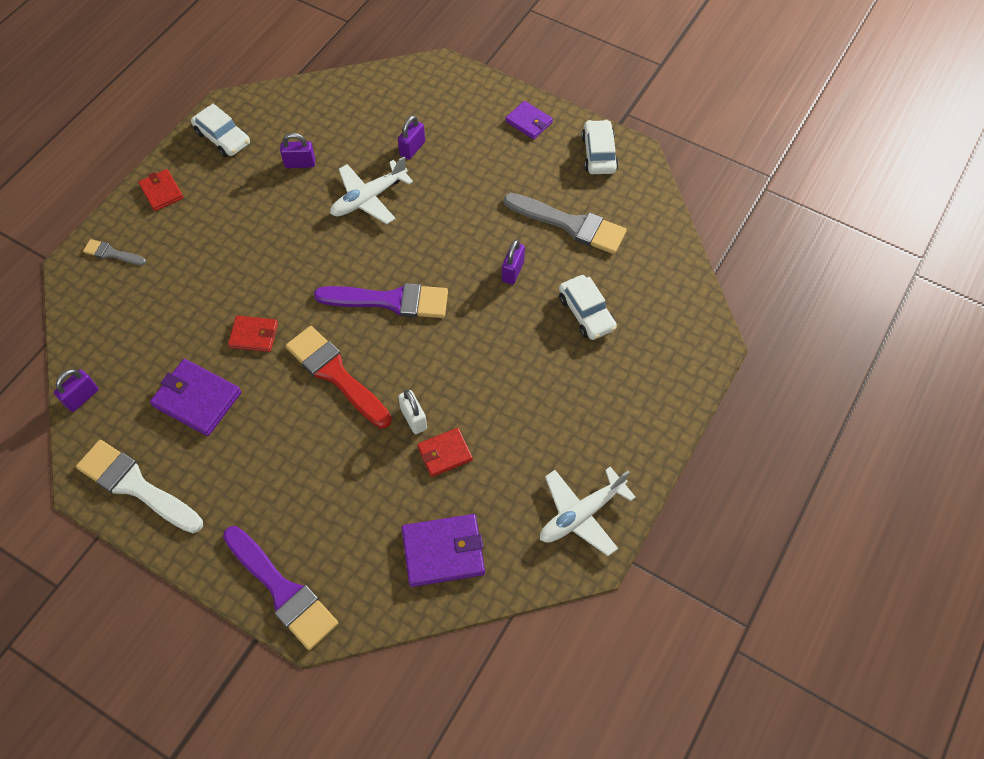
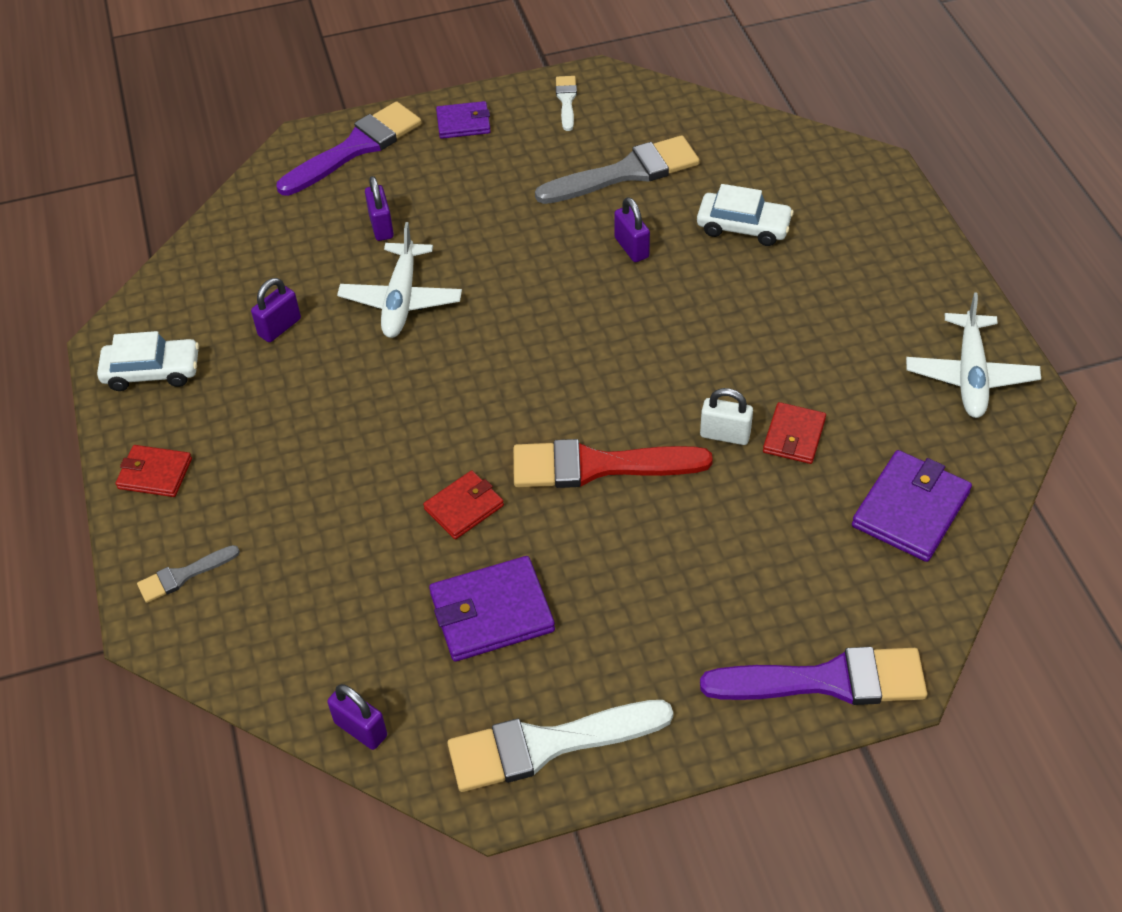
camera: 45 degrees left, 10 degrees down
(82, 397) = (361, 729): purple padlock -> purple padlock turned 45 degrees counterclockwise
(390, 301) = (555, 364): purple brush -> purple brush (355, 148)
(599, 153) = (566, 101): white car -> white brush

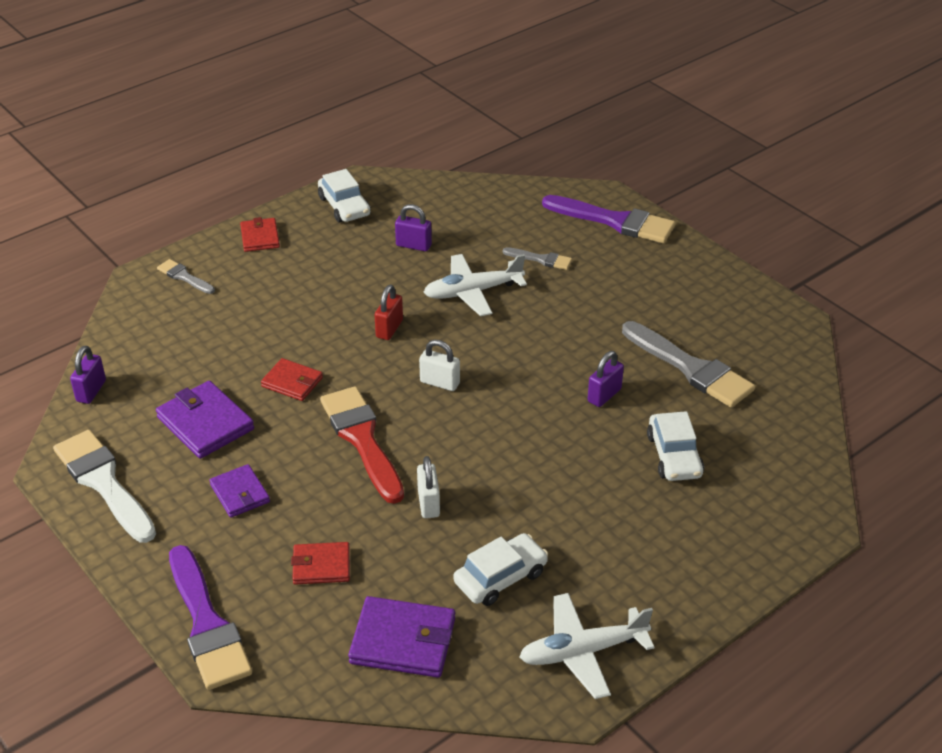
camera: 65 degrees right, 10 degrees down
(381, 227) = (541, 259): purple padlock -> grey brush
(421, 391) = (389, 329): none -> red padlock
(463, 123) = (683, 264): purple wallet -> purple wallet (240, 493)
(540, 372) = (440, 383): none -> white padlock
(566, 101) = (752, 311): white brush -> none
(794, 436) = (448, 546): red wallet -> red wallet (321, 566)
(853, 407) = (500, 577): none -> white car

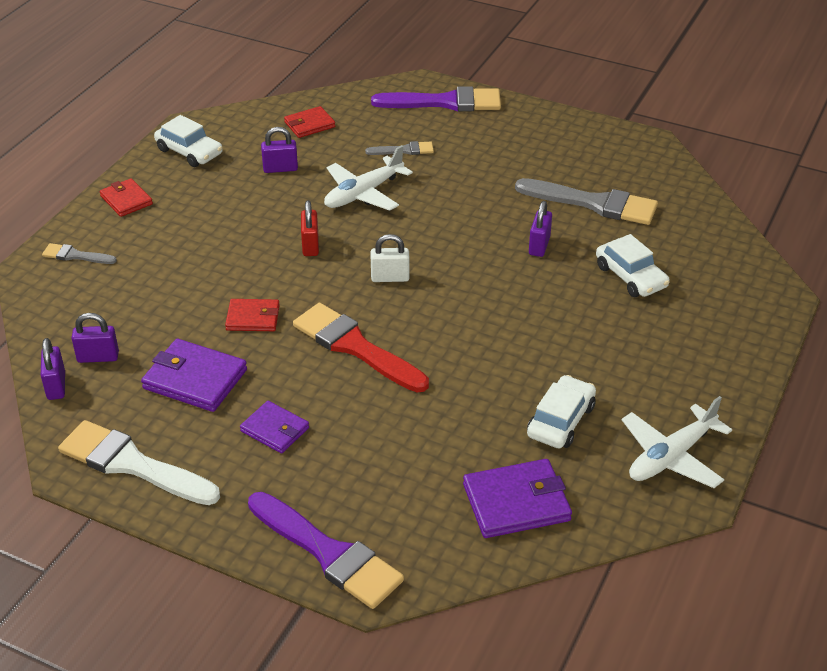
camera: 25 degrees left, 0 degrees up
(141, 376) = (98, 357): none -> purple padlock
(321, 566) = (397, 466): red wallet -> red wallet (309, 125)
(428, 503) = (454, 381): white padlock -> none

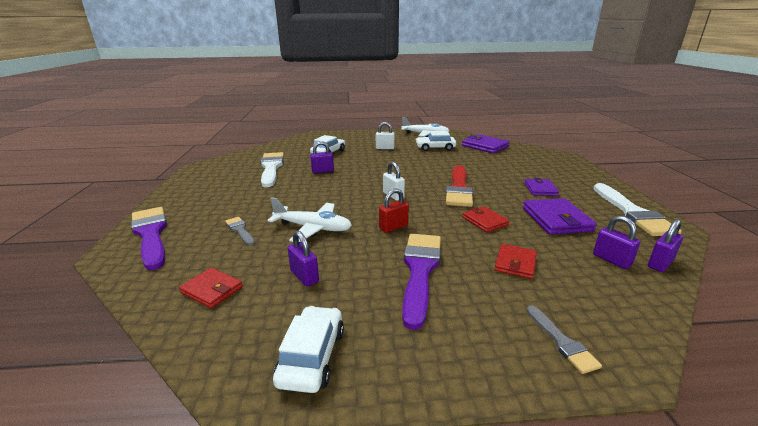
camera: 120 degrees left, 15 degrees down
(126, 200) = (445, 358): red wallet -> red wallet (515, 263)
(328, 553) = (567, 163): purple brush -> purple brush (420, 271)
(593, 203) = (271, 168): grey brush -> white brush
(610, 353) = (385, 148): none -> white padlock

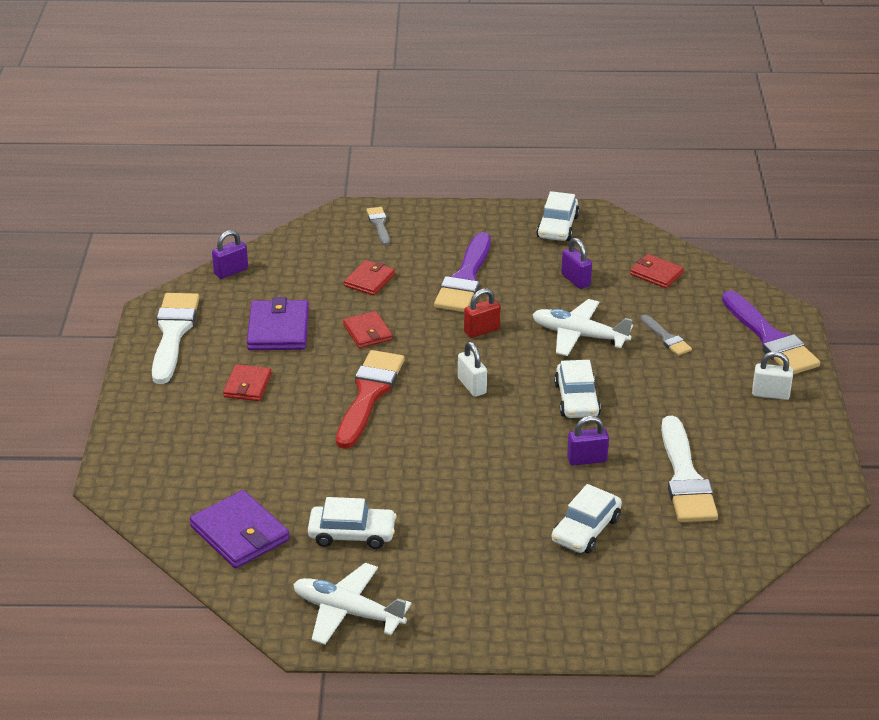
camera: 175 degrees left, 10 degrees up
(323, 193) = (577, 399): none -> white car
(385, 148) = (462, 542): white padlock -> white padlock (770, 394)
(540, 189) = (247, 385): purple wallet -> red wallet
(611, 260) = (273, 278): purple padlock -> none

